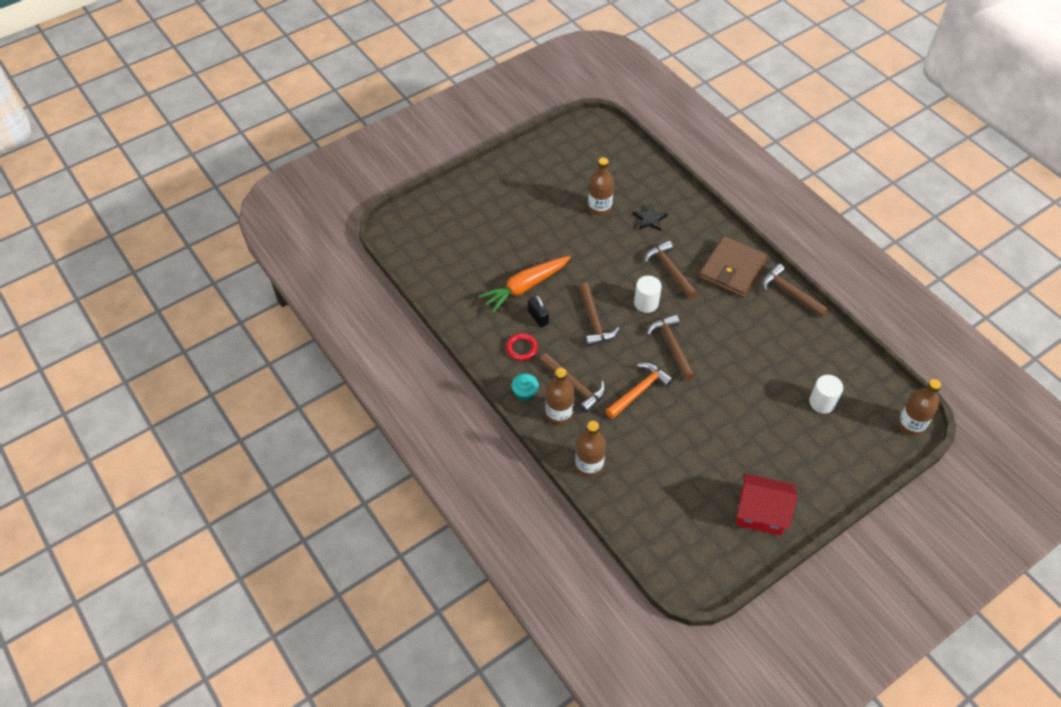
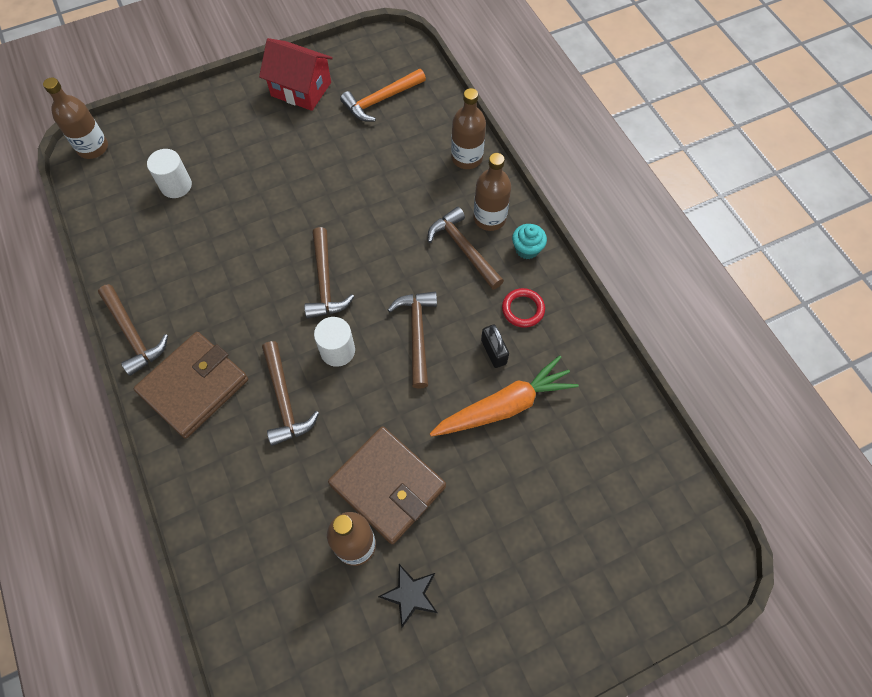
camera: 170 degrees left, 10 degrees up
(589, 236) = (388, 485): none -> brown wallet
(639, 391) = (385, 231): orange hammer -> orange hammer (381, 100)
(649, 219) = (280, 505): black star -> black star (410, 595)

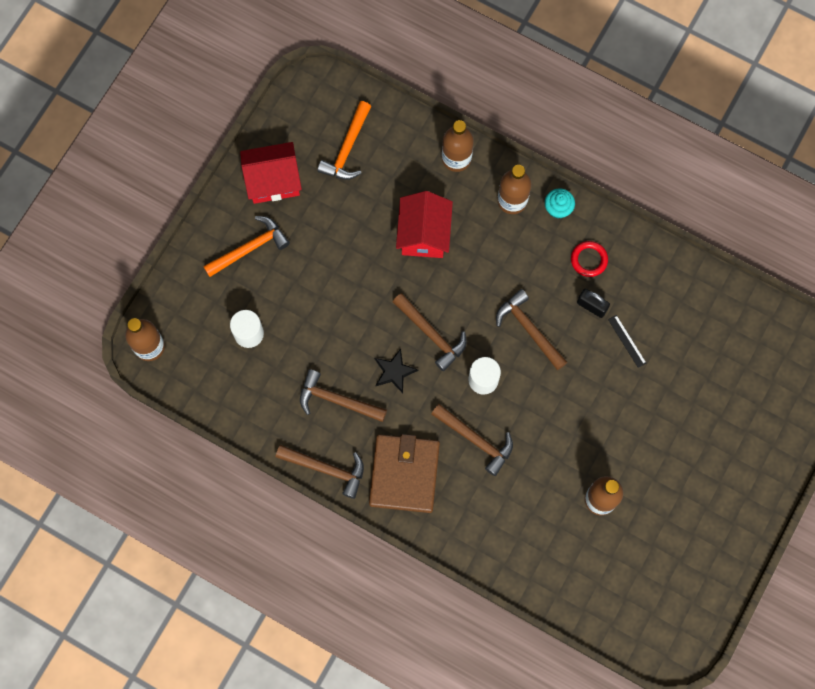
camera: 35 degrees left, 10 degrees up
(238, 125) = (250, 248): none -> orange hammer
(388, 485) = (591, 448): brown wallet -> none
(389, 198) = (424, 234): none -> red house
(410, 595) = (657, 505): black star -> black star (394, 371)
(463, 248) = (511, 239): brown hammer -> brown hammer (336, 400)
(504, 406) = (627, 341): orange carrot -> black ruler

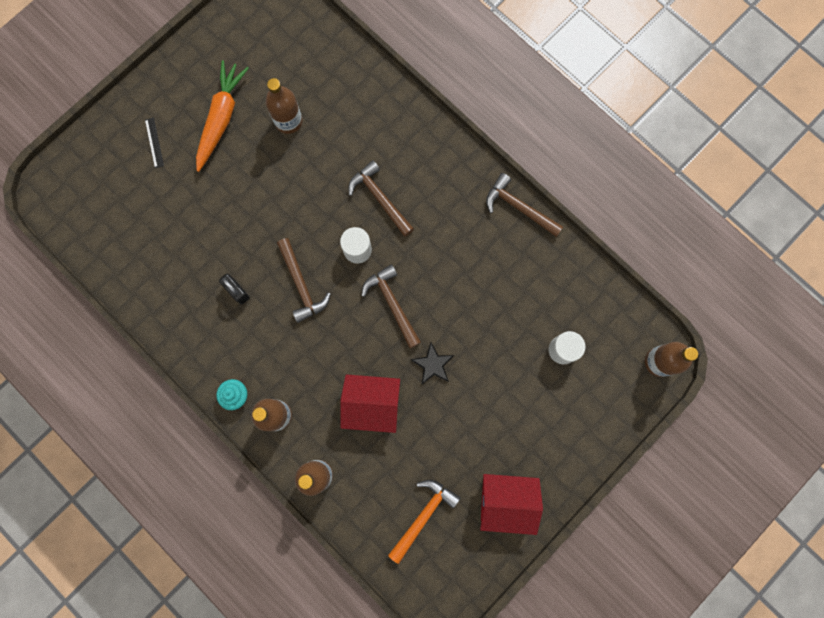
camera: 165 degrees left, 5 degrees up
(250, 248) = (544, 435): orange hammer -> none
(336, 400) = (495, 266): brown hammer -> none
(394, 371) = (436, 278): black star -> black star (433, 364)
(404, 474) = (451, 185): brown wallet -> none
(424, 234) = (372, 404): red house -> red house turned 75 degrees clockwise
(589, 260) = (224, 336): red ring -> none
(627, 341) = (216, 250): black ruler -> black ruler (154, 142)
(673, 483) = (221, 118): none -> orange carrot

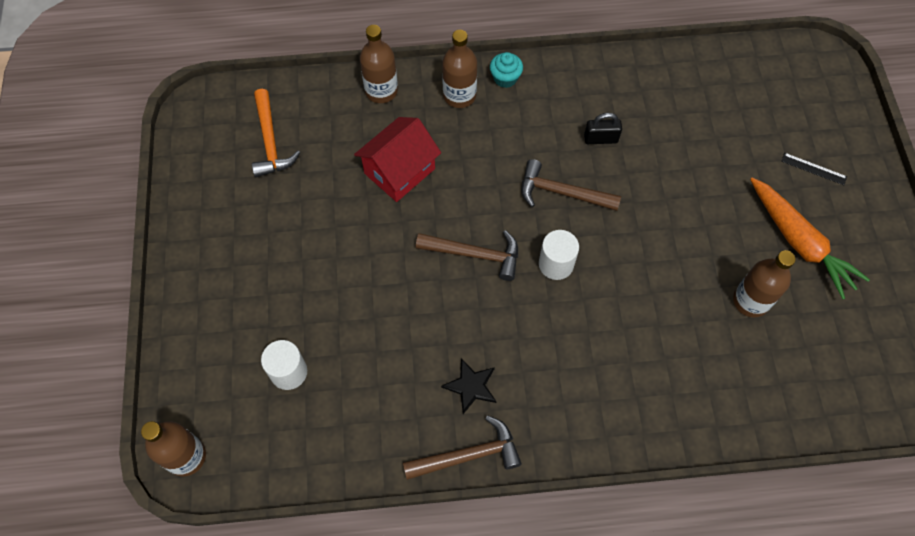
camera: 130 degrees right, 15 degrees down
(379, 198) = (594, 324): brown hammer -> none
(433, 364) = (386, 245): black star -> black star (471, 386)
(506, 501) = (215, 212): red house -> none

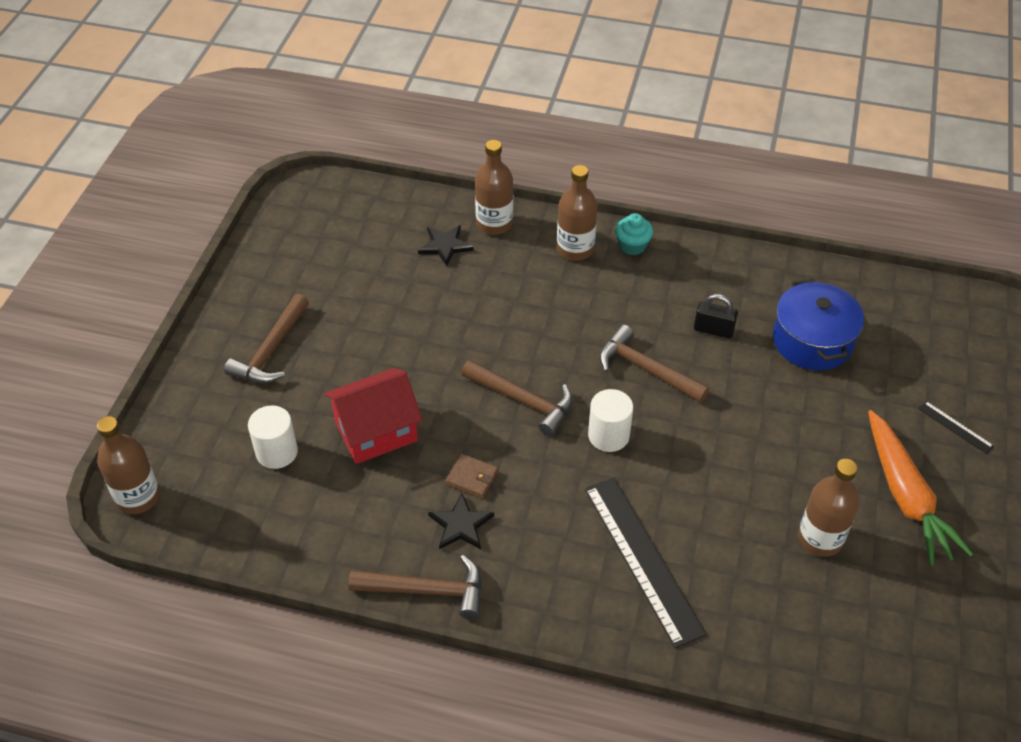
camera: 20 degrees right, 15 degrees down
(240, 276) = (271, 350): none -> brown hammer
(270, 142) = (359, 239): orange hammer -> none
(348, 126) = (445, 246): none -> black star
(399, 171) = (479, 301): red house -> red house (376, 431)
(462, 340) = (472, 478): none -> brown wallet
(625, 366) = (642, 559): none -> black ruler
(680, 125) = (812, 341): none -> blue pot

